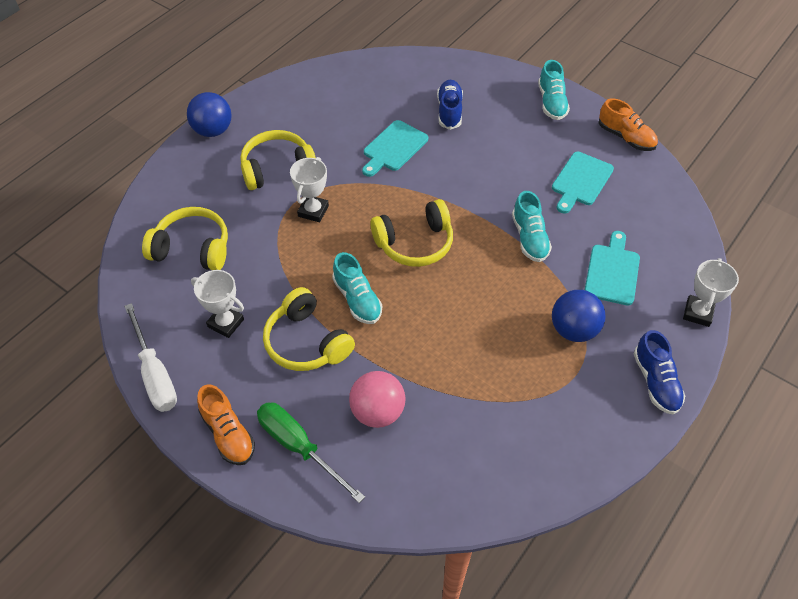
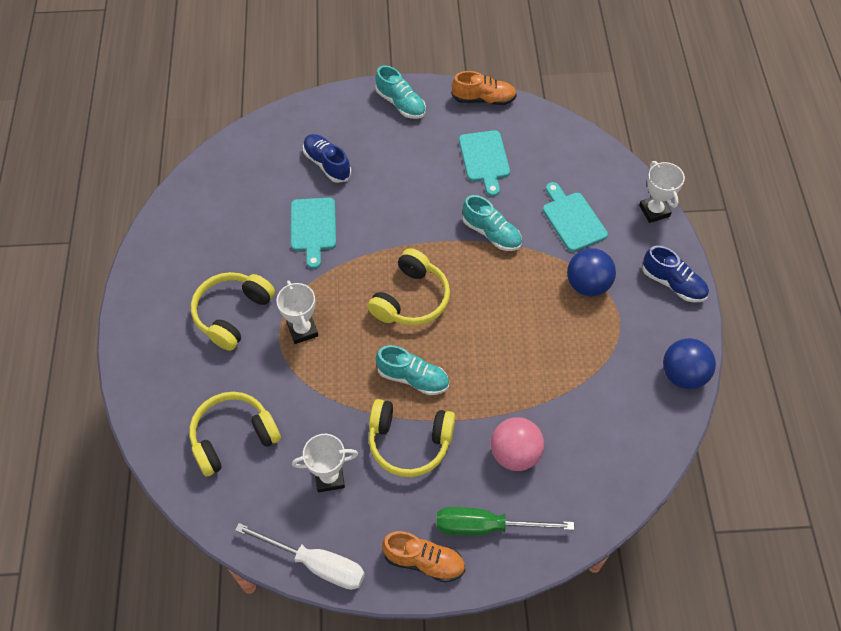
camera: 40 degrees left, 5 degrees up
(213, 131) = (135, 319): blue ball -> blue ball (683, 375)

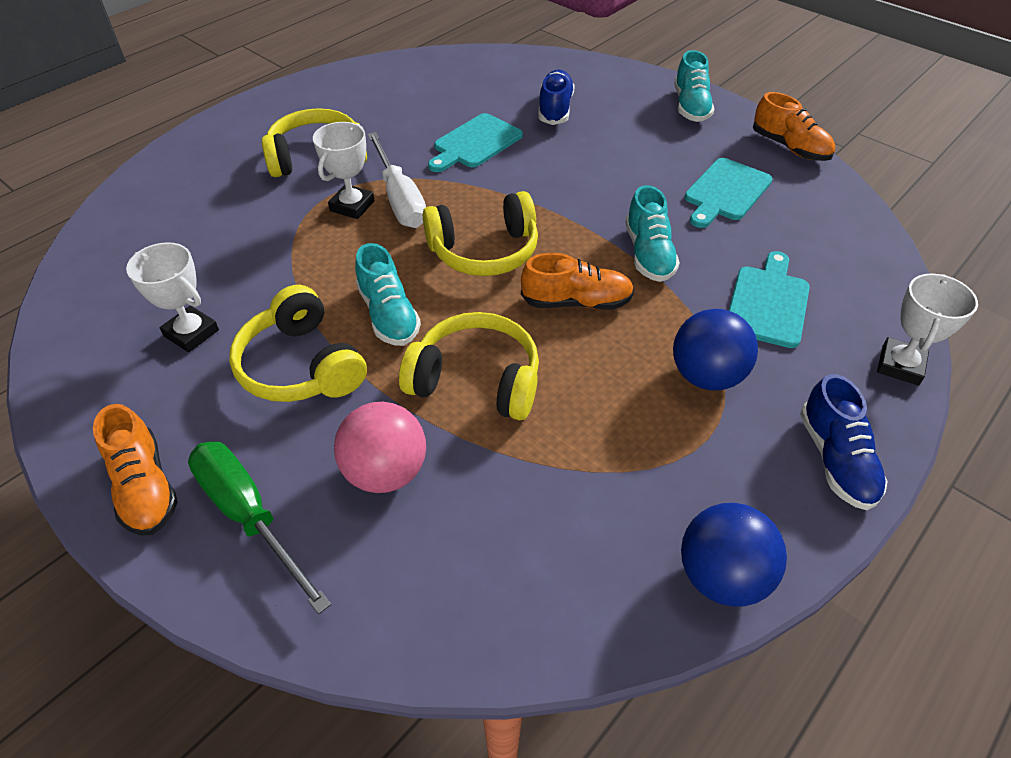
camera: 45 degrees right, 10 degrees down
(233, 437) = (176, 239): yellow headphones -> yellow headphones (476, 380)
(316, 564) = (66, 393): white screwdriver -> white screwdriver (400, 199)
(491, 292) = (576, 302): none -> orange shoe

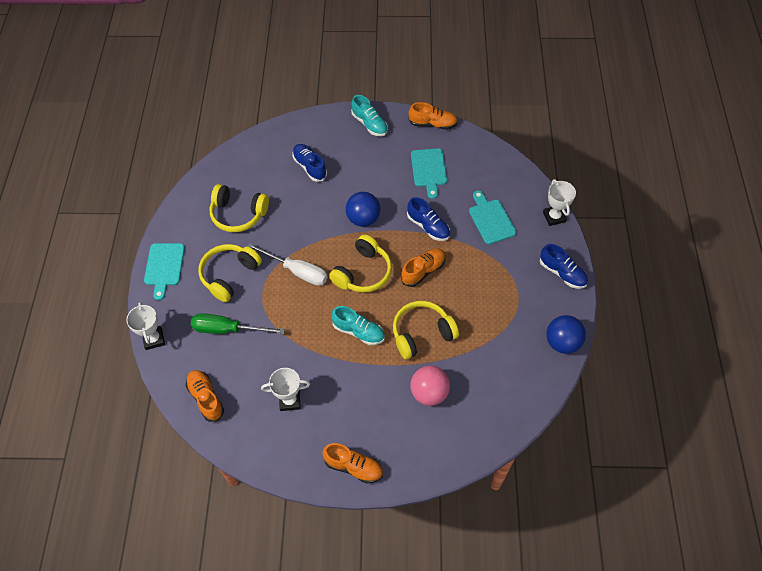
camera: 40 degrees left, 10 degrees up
(111, 260) = (206, 398): none -> orange shoe
(249, 515) = (402, 445): green screwdriver -> green screwdriver (227, 329)
(301, 366) = (351, 379): yellow headphones -> yellow headphones (238, 214)
(352, 206) = (280, 290): white trophy -> white trophy (154, 339)
(475, 143) = (295, 214): turquoise cutting board -> turquoise cutting board (164, 267)
(648, 254) = (428, 226): turquoise shoe -> blue shoe
(706, 376) = (497, 270): blue ball -> blue ball (363, 219)

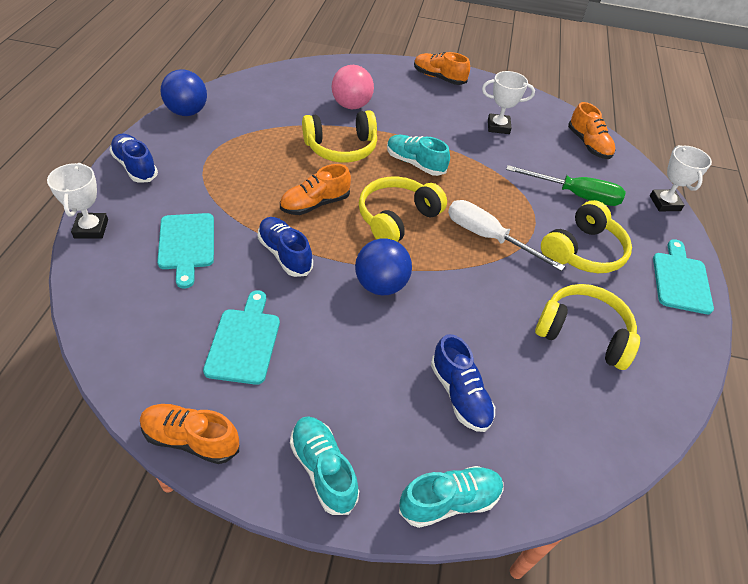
camera: 175 degrees left, 10 degrees down
(311, 123) = (449, 501): none -> turquoise shoe

